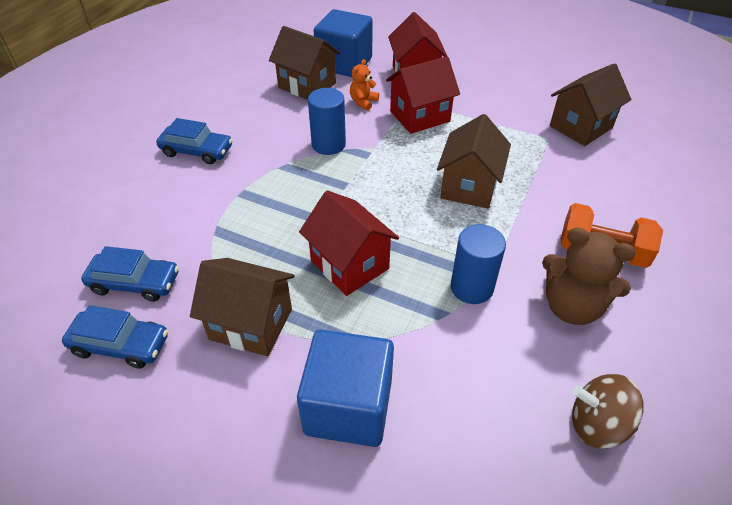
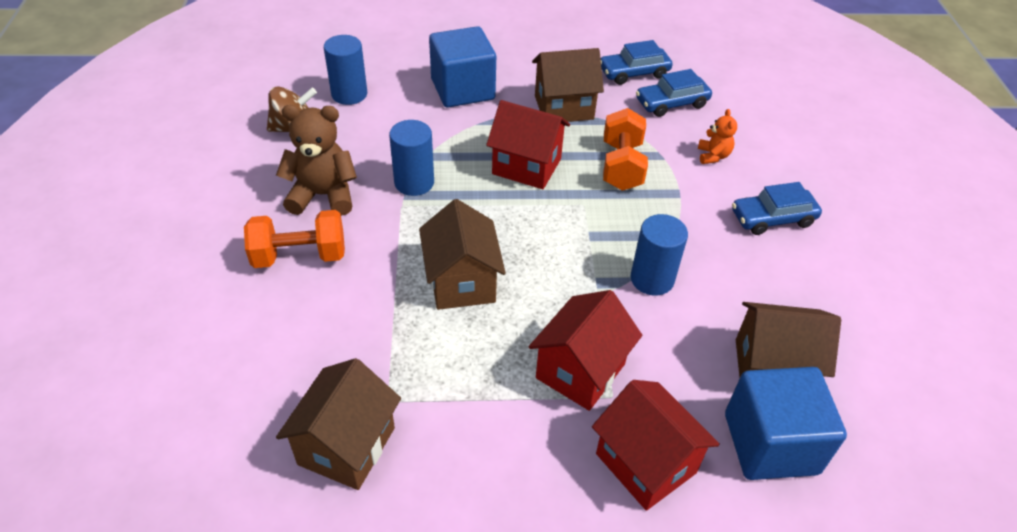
camera: 150 degrees right, 0 degrees up
(262, 232) = (621, 166): none -> orange dumbbell
(363, 102) = (672, 367): orange teddy bear -> orange teddy bear (713, 156)
(508, 465) = (349, 94): none -> blue cylinder

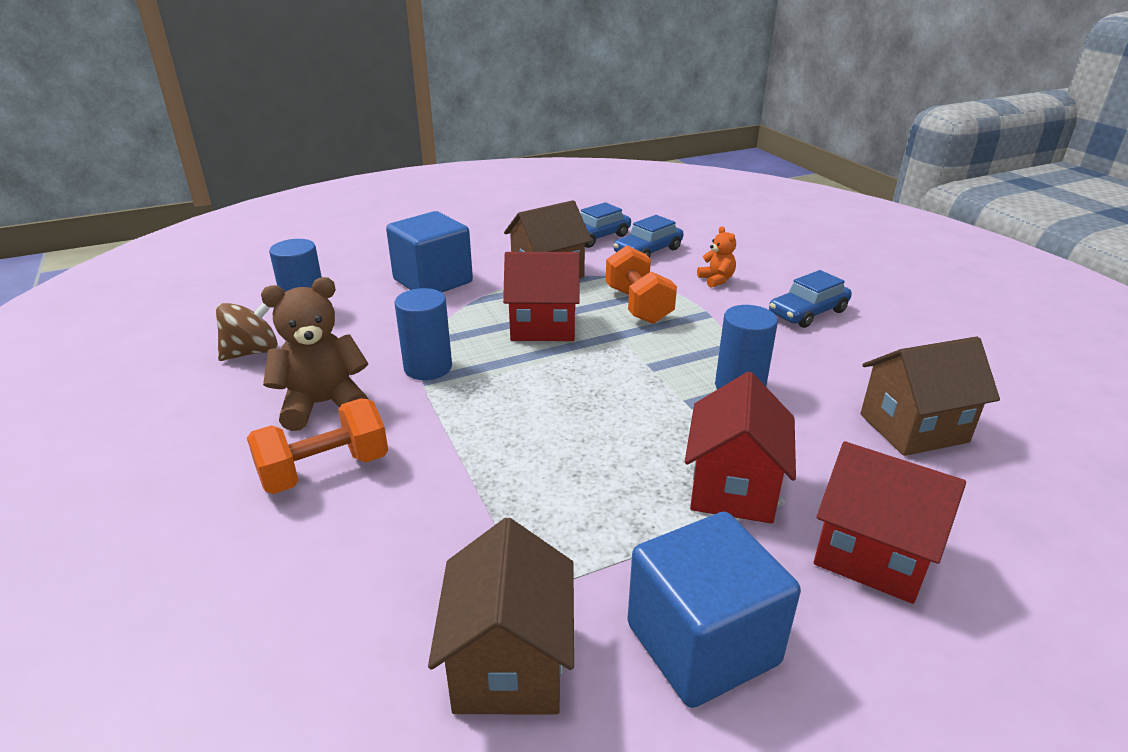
camera: 20 degrees left, 15 degrees down
(462, 282) = (542, 443): brown house -> none
(770, 443) = (972, 494): blue cube -> blue cube (702, 644)

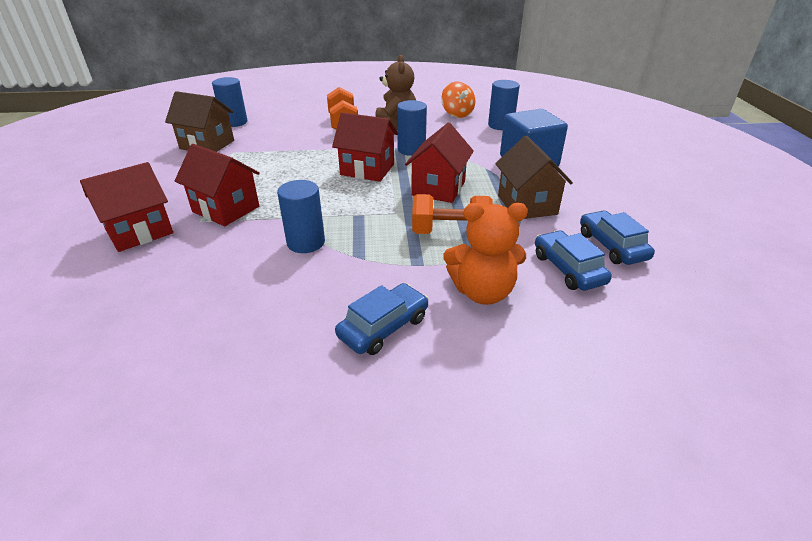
camera: 110 degrees right, 5 degrees up
(253, 352) = (457, 114): brown spinning top -> orange spinning top
(339, 687) = (234, 122): none -> blue cylinder
(519, 391) = (367, 169): none -> red house
(702, 644) = (165, 177): blue cube -> none
(716, 280) = (482, 292): orange teddy bear -> orange teddy bear, size x1.88
(808, 312) = (383, 327): blue car -> blue car turned 60 degrees clockwise
(913, 428) = (189, 300): brown house -> none

